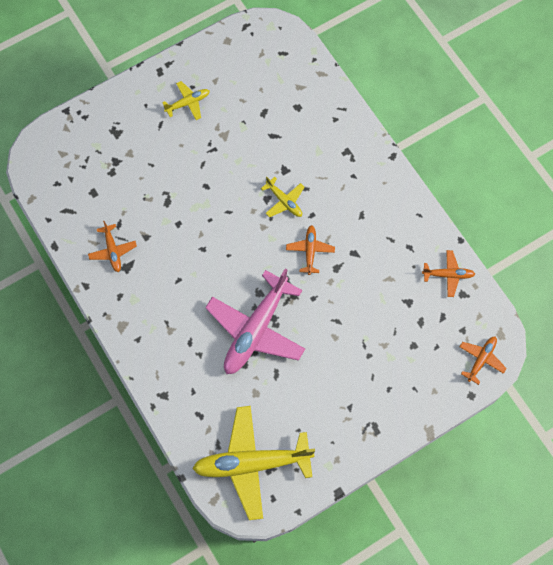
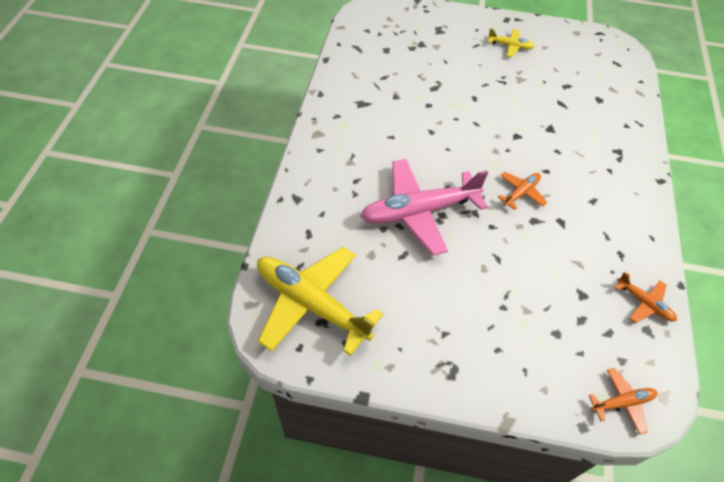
camera: 40 degrees right, 15 degrees down
(113, 251) = (362, 88): orange plane -> none
(284, 201) = (530, 147): yellow plane -> none

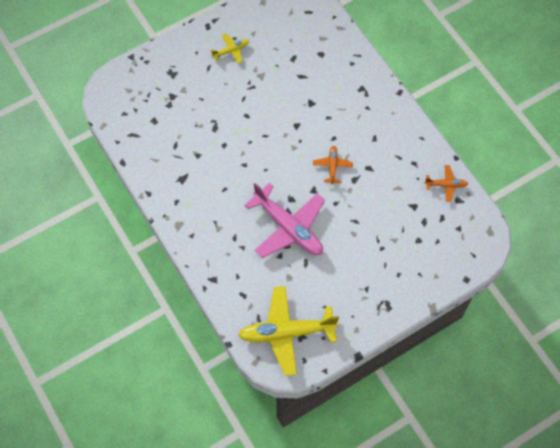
camera: 40 degrees left, 10 degrees up
(419, 211) = (288, 228): pink plane -> pink plane turned 75 degrees counterclockwise
(622, 402) = (474, 251): orange plane -> none

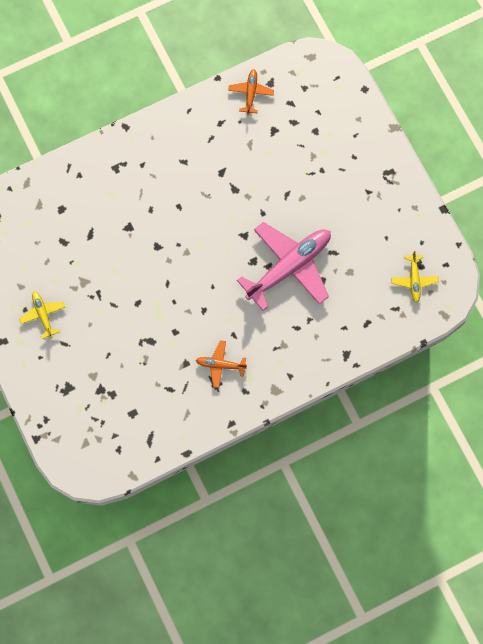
camera: 85 degrees left, 10 degrees up
(286, 333) = (414, 280): yellow plane -> yellow plane, size x0.47
(332, 166) = (215, 211): orange plane -> orange plane (220, 365)

